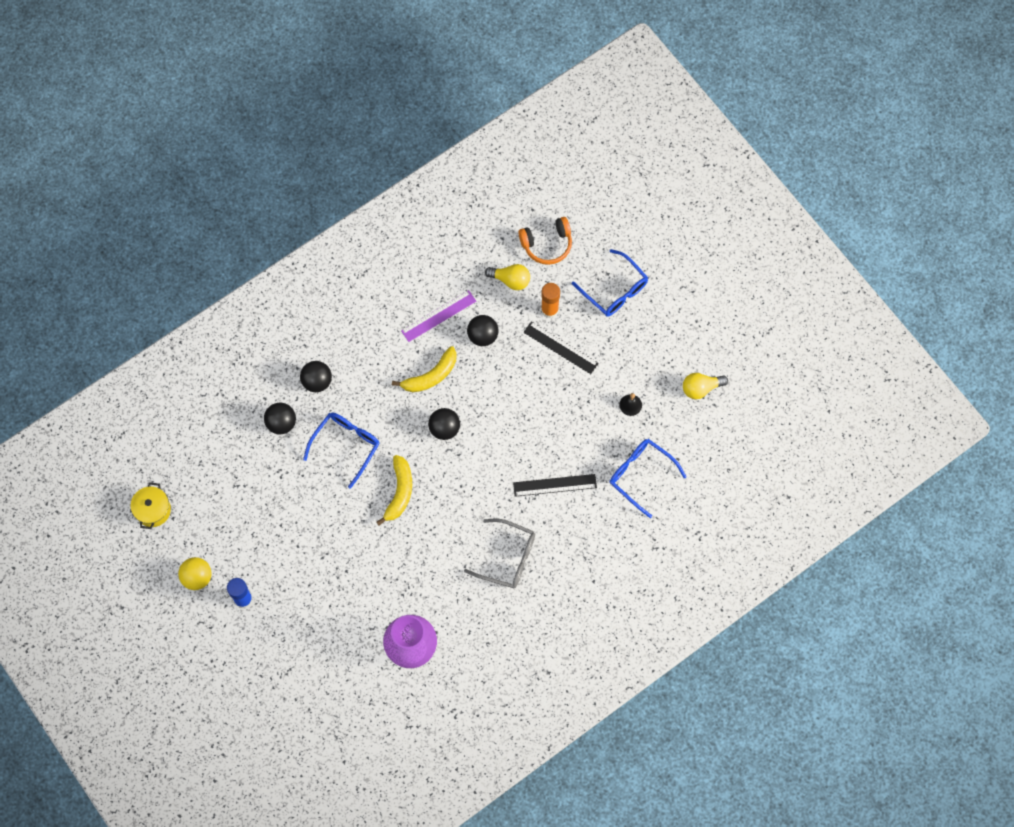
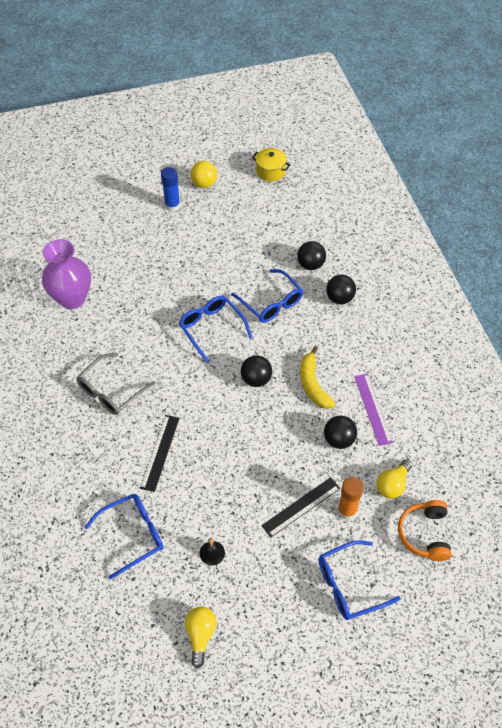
camera: 110 degrees right, 15 degrees down
(399, 492) = (211, 328): yellow banana -> blue glasses

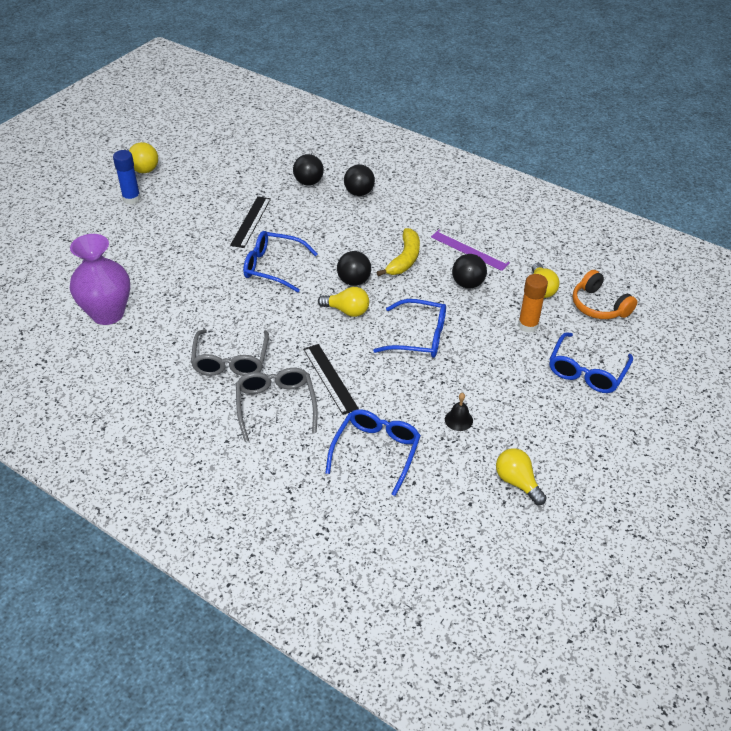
camera: 40 degrees left, 10 degrees down
(106, 448) = (276, 405): none -> grey glasses
(226, 403) = (347, 311): none -> yellow light bulb
(270, 171) = (198, 136): yellow pot -> none
(271, 303) = (305, 223): blue glasses -> blue glasses (419, 337)
(301, 507) = (491, 344): black ruler -> black ruler (251, 221)
(313, 384) = (404, 259): yellow banana -> yellow banana turned 105 degrees counterclockwise

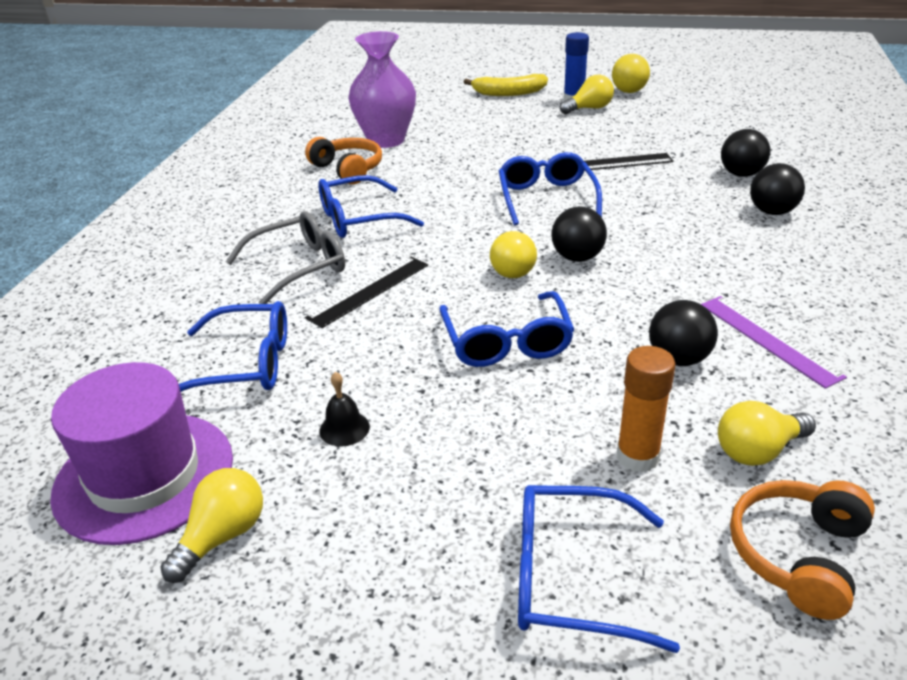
camera: 70 degrees right, 10 degrees down
(143, 347) = (348, 169): none -> orange headphones
(155, 198) = (589, 109): none -> yellow light bulb
(230, 361) = (358, 219): grey glasses -> blue glasses
(404, 259) = (670, 284): yellow banana -> yellow banana (508, 93)
(457, 510) = (144, 476): none -> purple hat
(469, 250) = (768, 339): purple ruler -> purple ruler turned 45 degrees counterclockwise

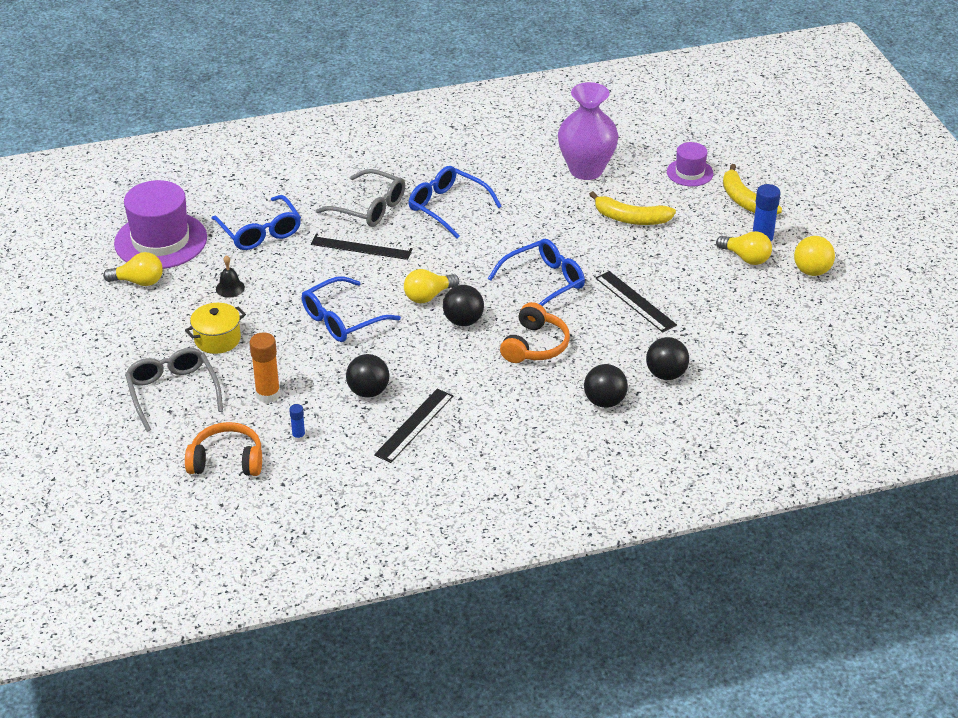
camera: 60 degrees right, 5 degrees up
(348, 169) = (519, 172): orange headphones -> orange headphones (535, 345)
(445, 103) = (689, 172): none -> purple hat
(461, 477) = (217, 339): none -> yellow pot
(484, 138) = (630, 218): none -> yellow banana
(570, 577) = (172, 392): blue glasses -> grey glasses
(758, 451) = (298, 436): yellow light bulb -> blue glue stick
(768, 339) = (414, 425): purple ruler -> black ruler

